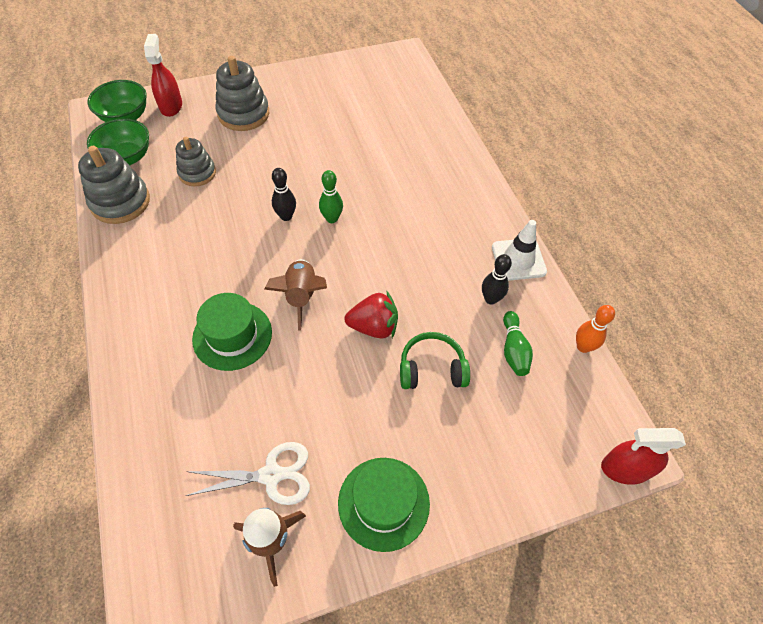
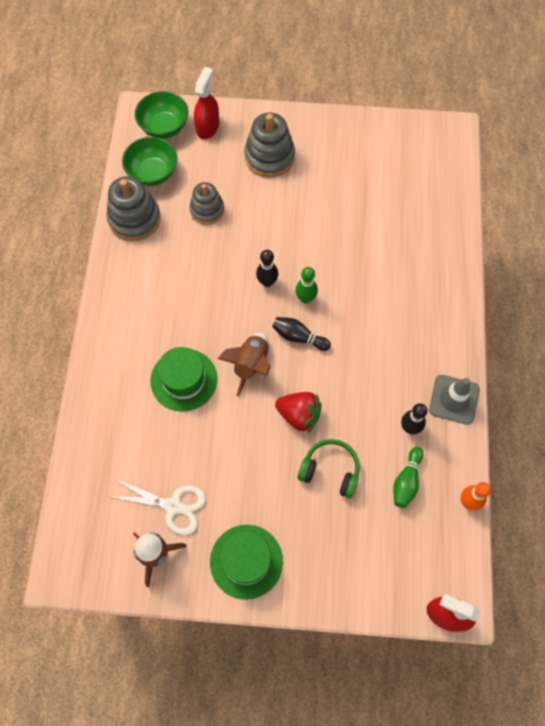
camera: 25 degrees right, 10 degrees up
(340, 254) = (299, 337): none -> black bowling pin
(518, 259) = (454, 399): white traffic cone -> grey traffic cone

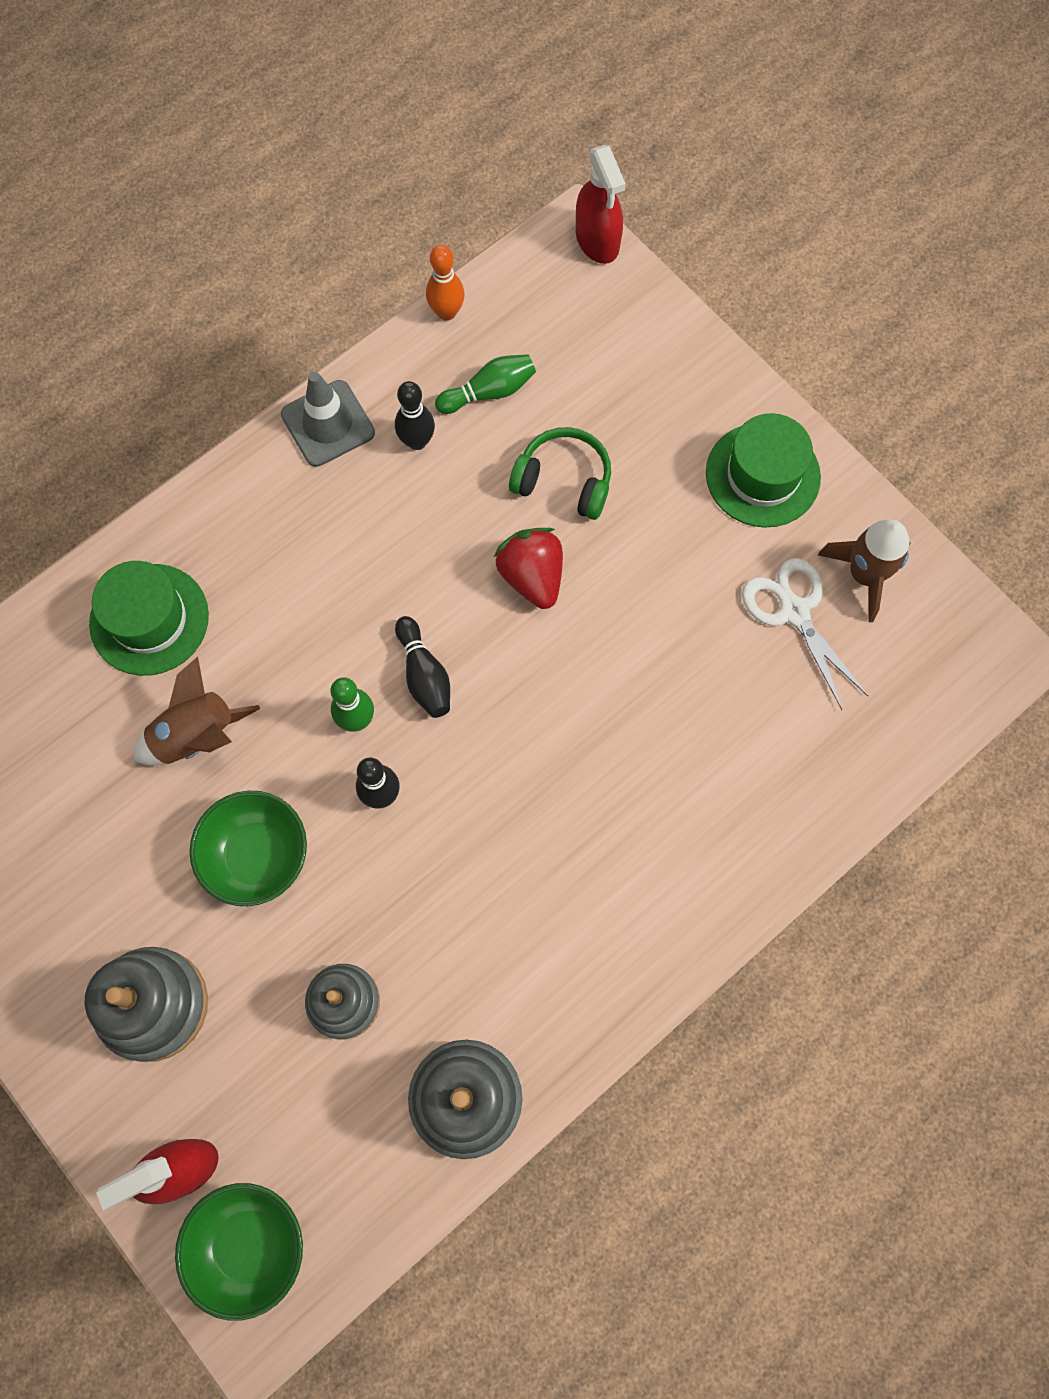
camera: 135 degrees left, 5 degrees up
(153, 173) = (357, 1163): green bowl -> green bowl (257, 856)
(184, 380) = (633, 760): green hat -> green hat (149, 619)
(251, 365) = (525, 697): brown rocket -> brown rocket (197, 735)
(330, 470) = (564, 481): green headphones -> green headphones turned 135 degrees clockwise

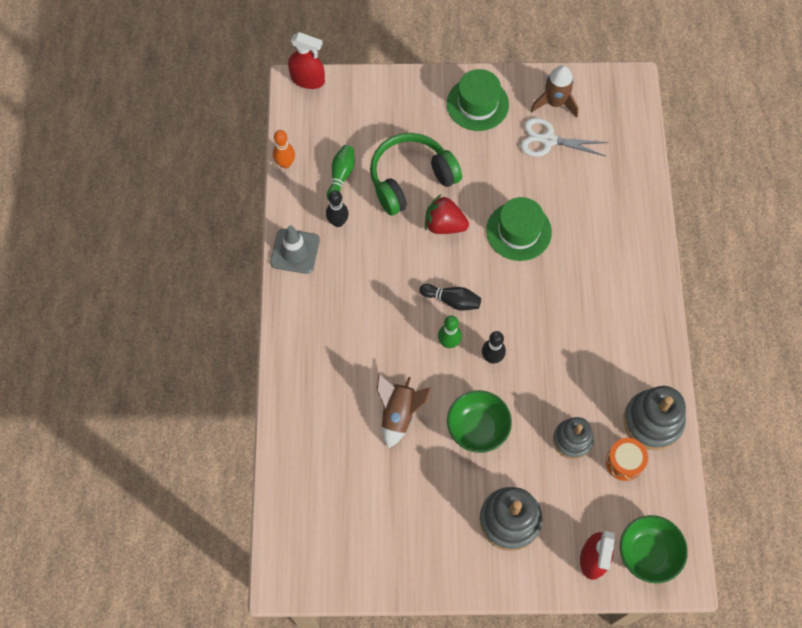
camera: 50 degrees left, 5 degrees down
(149, 619) = (323, 394): green hat -> green hat (518, 231)
(367, 1103) = (624, 462): none -> orange drum
(564, 481) = (411, 179): green headphones -> green headphones, size x1.57

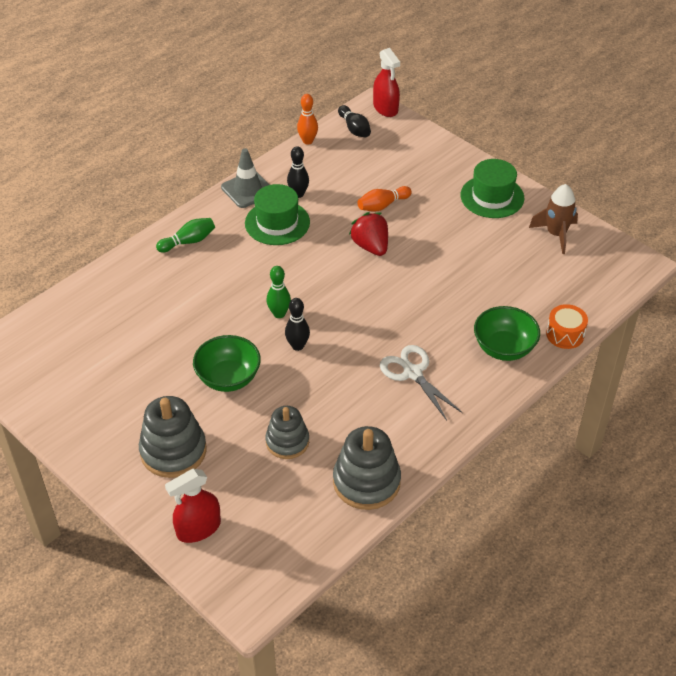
camera: 45 degrees right, 20 degrees down
(341, 176) = (335, 171): green bowling pin -> green bowling pin (188, 241)
(399, 414) = (187, 327): brown rocket -> none
(411, 179) = (382, 205): green headphones -> orange bowling pin
(452, 300) = (315, 292): black bowling pin -> black bowling pin (354, 129)
(518, 231) = (422, 288): green hat -> green hat (277, 223)
(548, 140) = (520, 252): white scissors -> white scissors (412, 373)
(624, 462) = (307, 488): orange drum -> orange drum (565, 334)
(647, 553) = (244, 563): green bowl -> green bowl (504, 348)

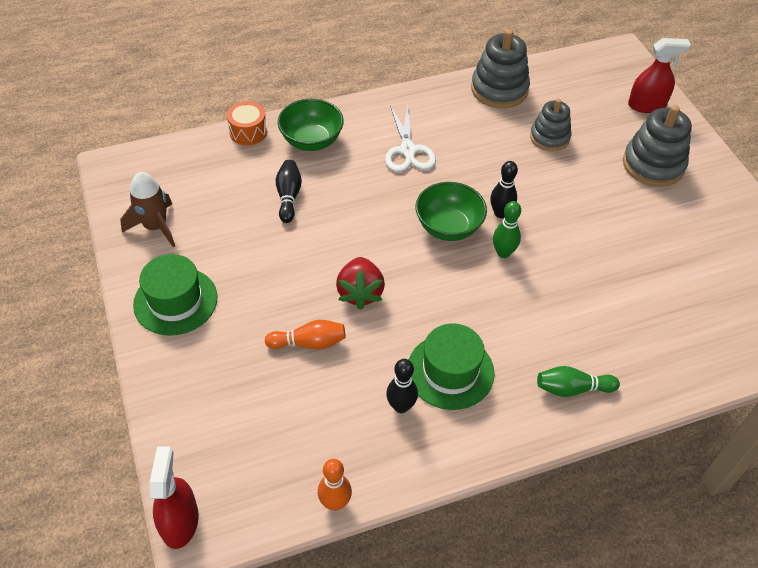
camera: 155 degrees left, 5 degrees up
(228, 378) = (582, 207): green bowl -> green bowl (448, 227)
(247, 190) = (464, 444): grey traffic cone -> none
(354, 129) = (254, 497): black bowling pin -> black bowling pin (288, 196)

